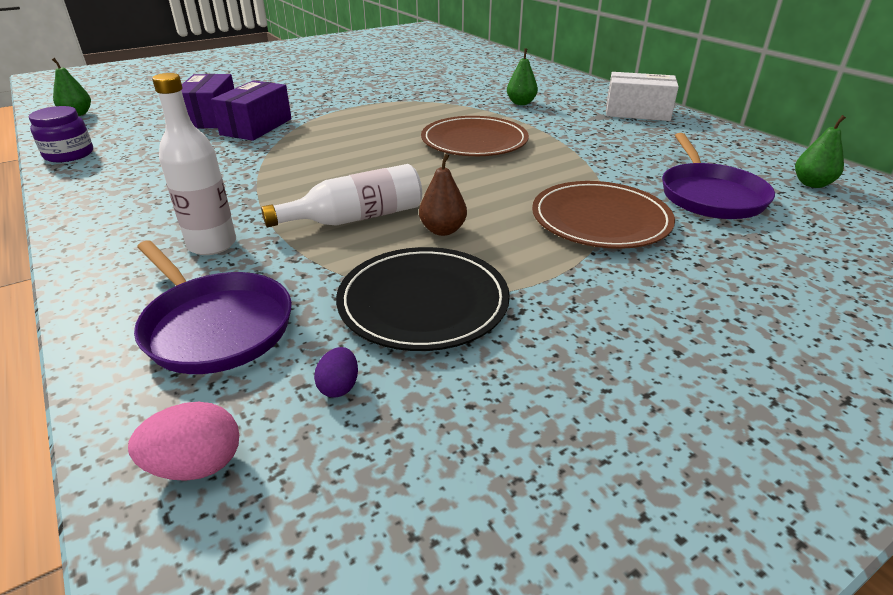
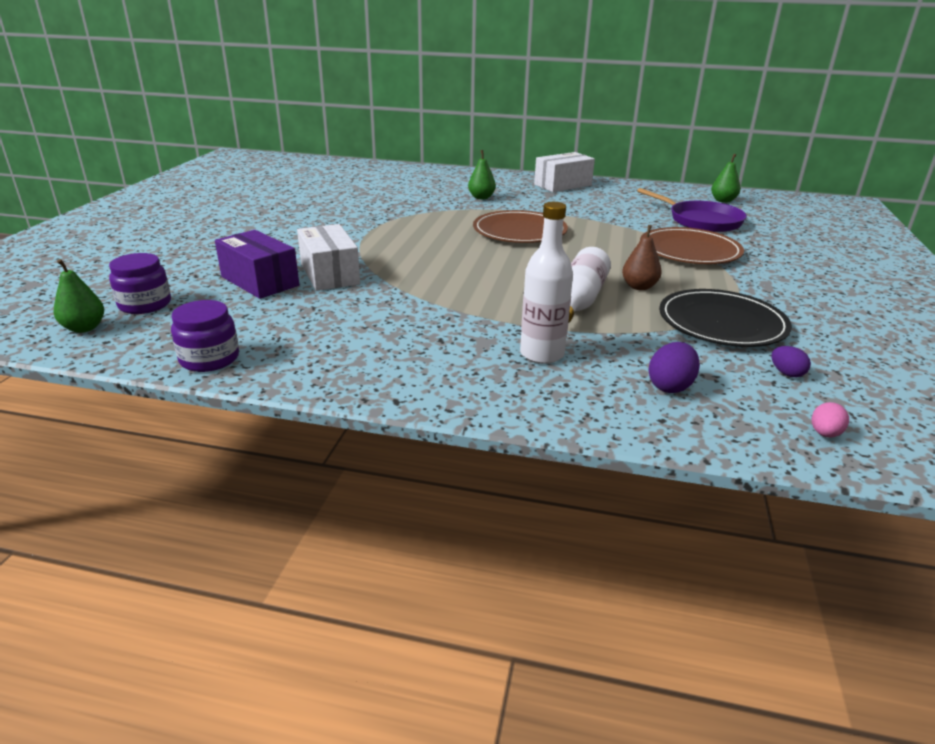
camera: 45 degrees left, 5 degrees down
(130, 111) = (145, 304): none -> purple jar
(196, 465) = (824, 434): pink egg -> pink egg, size x0.64
(215, 326) = (670, 386): purple pan -> purple egg
(256, 127) = (329, 274): purple box -> white box

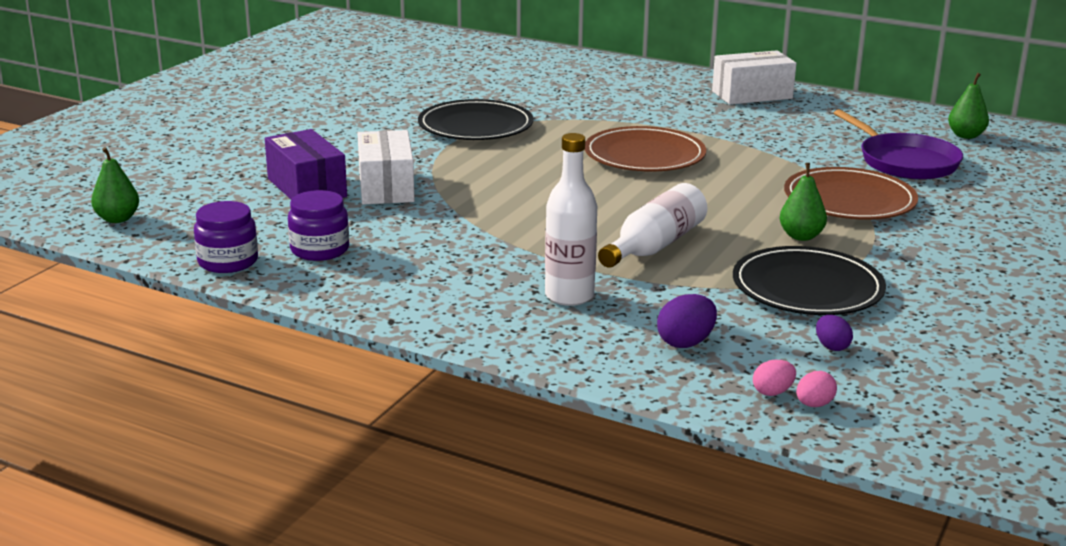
camera: 15 degrees right, 5 degrees down
(145, 304) = (181, 201): purple jar -> purple jar (320, 250)
(378, 220) = (475, 126): none -> black plate
(481, 197) = (626, 105): green pear -> green pear (801, 236)
(639, 287) = (742, 237): brown pear -> none
(781, 426) = (772, 392): none -> pink egg

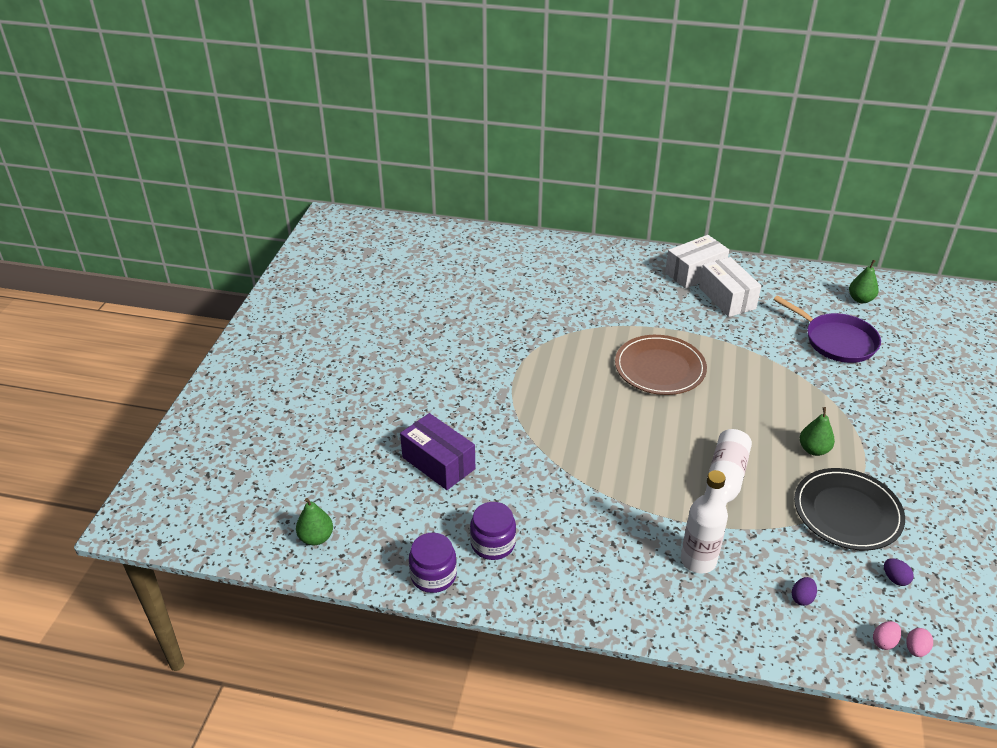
camera: 15 degrees left, 15 degrees up
(386, 187) = (497, 449): white box -> white box (727, 298)
(475, 126) = (519, 353): black plate -> none
(686, 342) = (802, 598): purple egg -> purple egg, size x0.64
(849, 200) = (823, 397): brown plate -> none

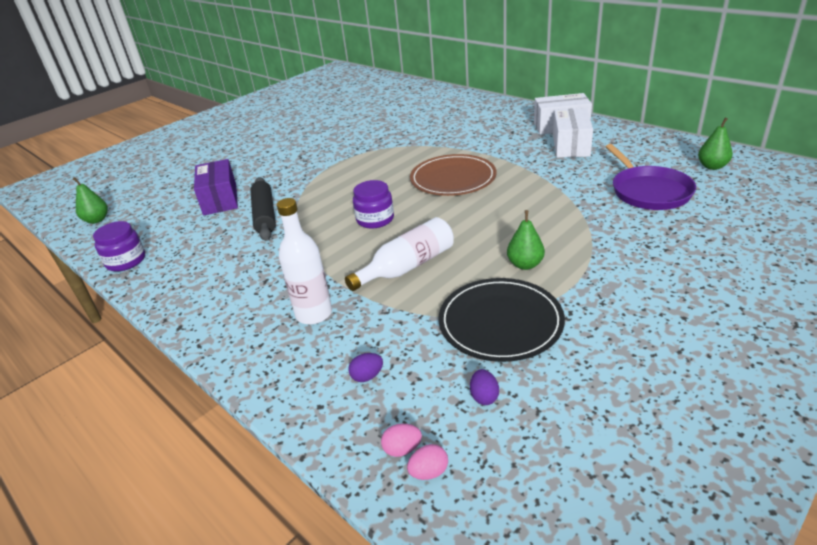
camera: 35 degrees right, 5 degrees down
(493, 543) = (186, 254): purple jar -> purple jar (375, 219)
(518, 469) = (265, 215): none -> black rolling pin

